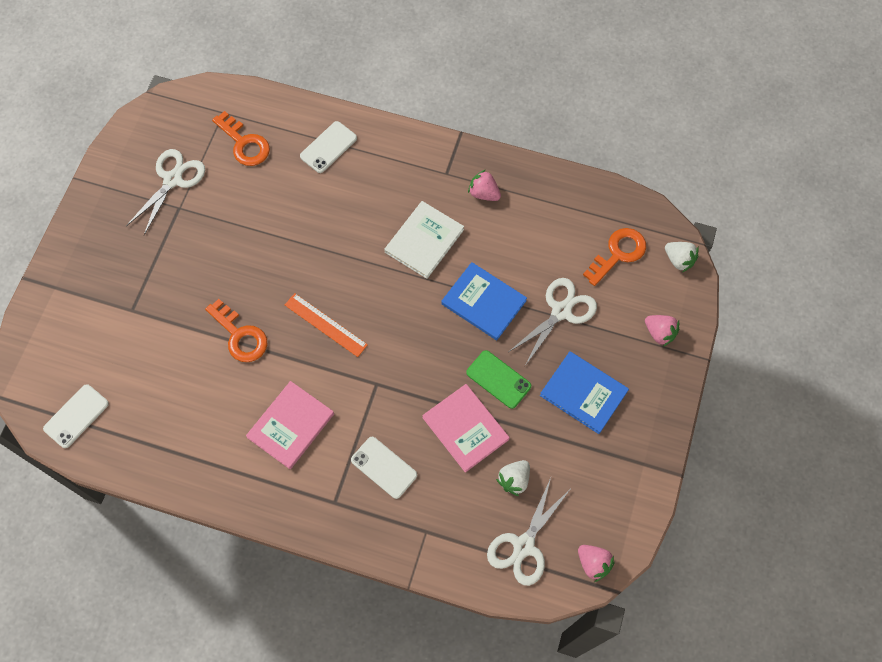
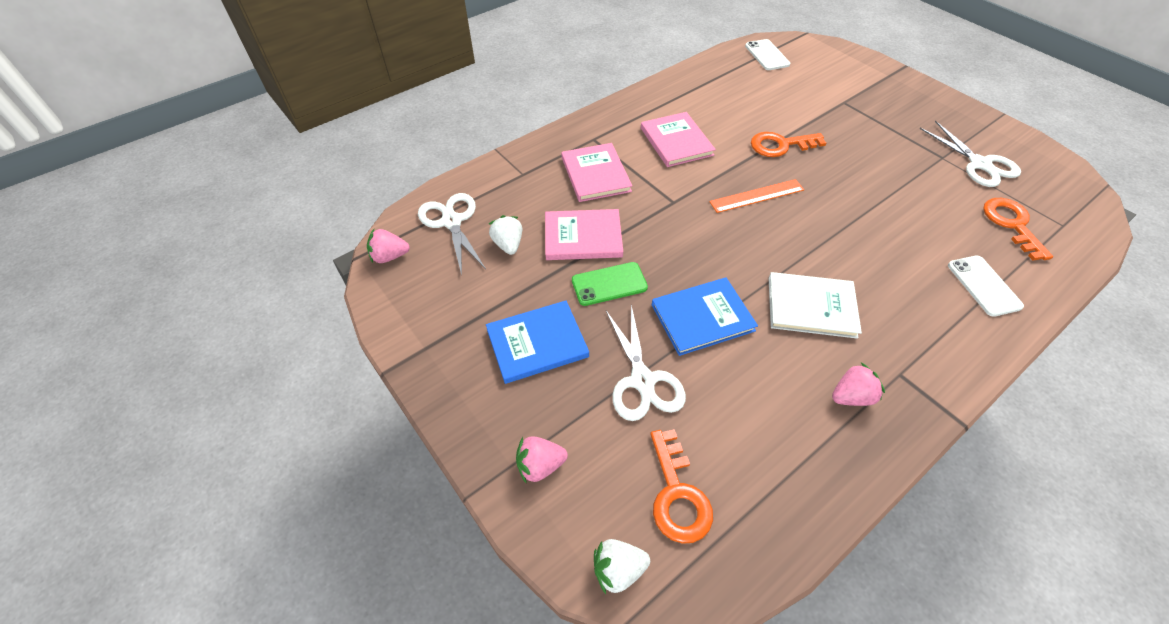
camera: 125 degrees right, 15 degrees down
(244, 143) = (1012, 224): orange key -> orange key turned 90 degrees clockwise
(384, 467) = (595, 174): white phone -> pink book
(424, 241) = (811, 307): white book -> white book turned 60 degrees counterclockwise

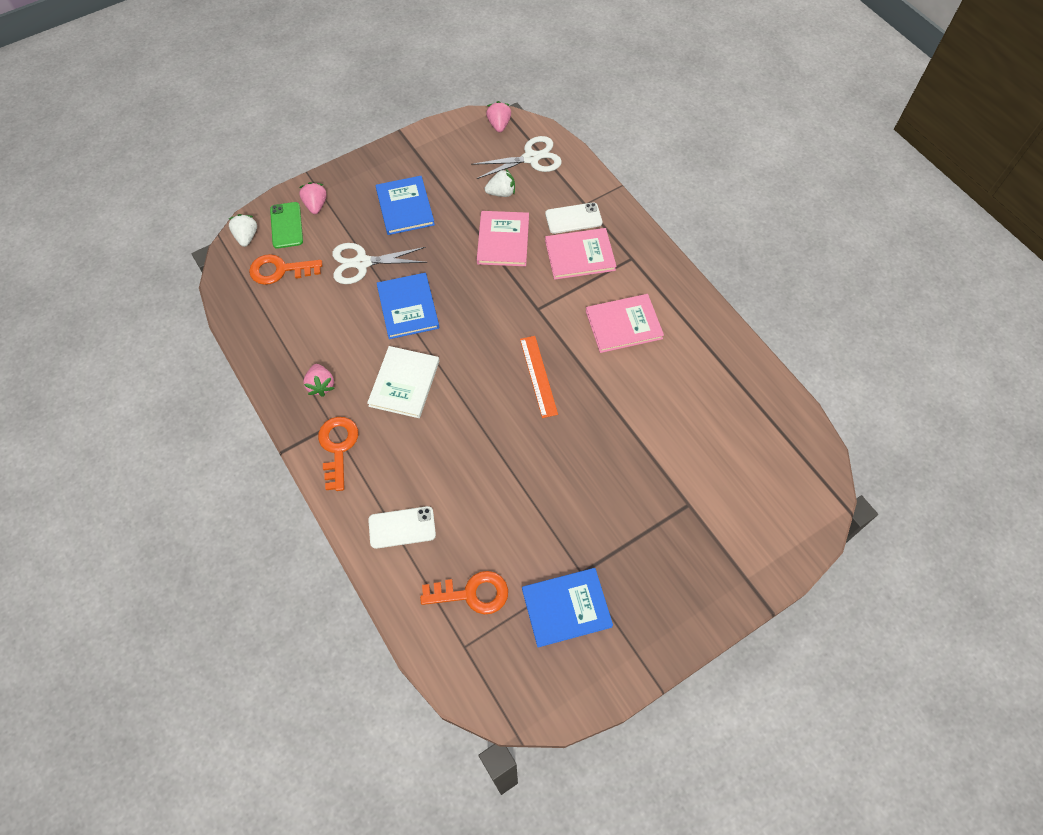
camera: 95 degrees right, 10 degrees up
(609, 284) = (451, 253): green phone -> green phone (286, 225)
(767, 55) = (789, 447): white phone -> white phone (573, 218)
(780, 145) = (612, 416): orange key -> orange key (338, 447)
(979, 164) = (566, 608): white scissors -> blue book

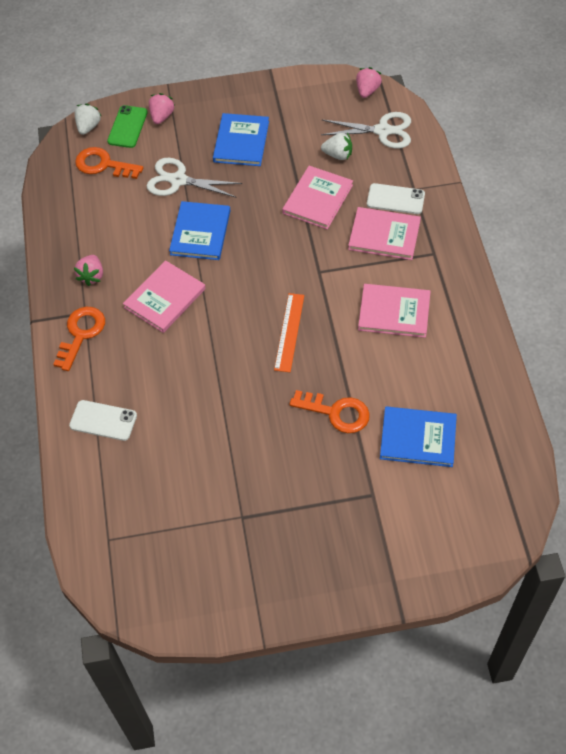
camera: 25 degrees right, 5 degrees down
(404, 383) = (165, 298): white book -> pink book
(472, 593) = (136, 498): orange key -> orange key (336, 412)
(566, 608) = (213, 541): blue book -> blue book (418, 438)

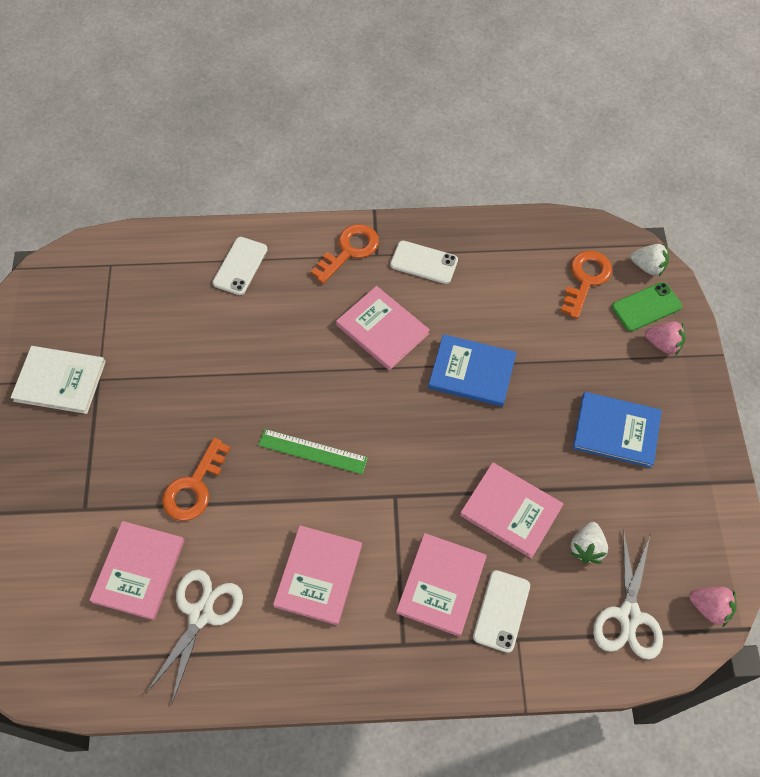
camera: 95 degrees right, 5 degrees up
(81, 334) = (349, 250): orange key -> orange key turned 75 degrees counterclockwise
(92, 276) = (424, 262): pink strawberry -> white phone
(127, 127) = (646, 307): green phone -> green phone turned 45 degrees counterclockwise
(178, 180) = (555, 355): white scissors -> white scissors (201, 614)
(248, 550) = (60, 381): none -> white book
(289, 332) = (312, 451): orange ruler -> green ruler
(418, 438) = (139, 571): blue book -> pink book

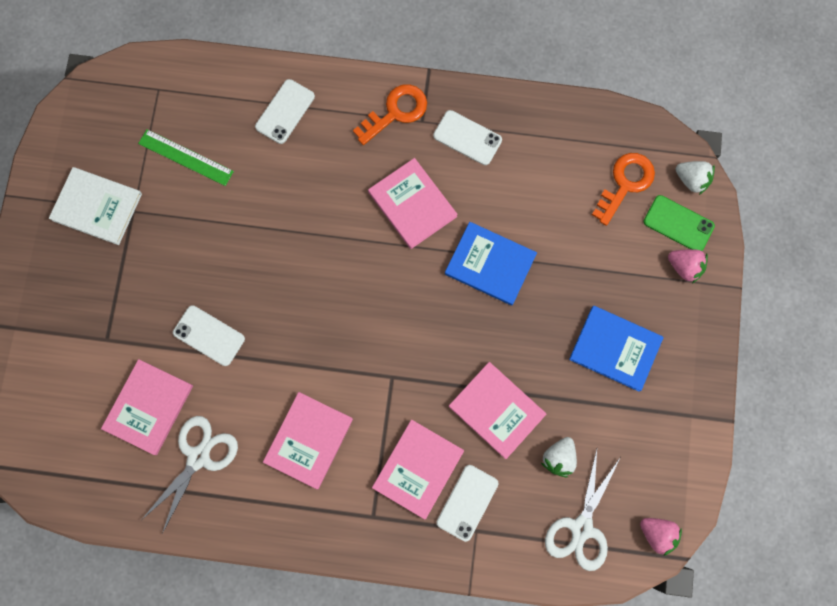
camera: 10 degrees right, 15 degrees up
(194, 487) = (209, 335): orange key -> white phone
(312, 451) = (323, 319): green ruler -> green ruler (186, 157)
(646, 307) = (678, 224): green phone -> green phone turned 45 degrees clockwise

